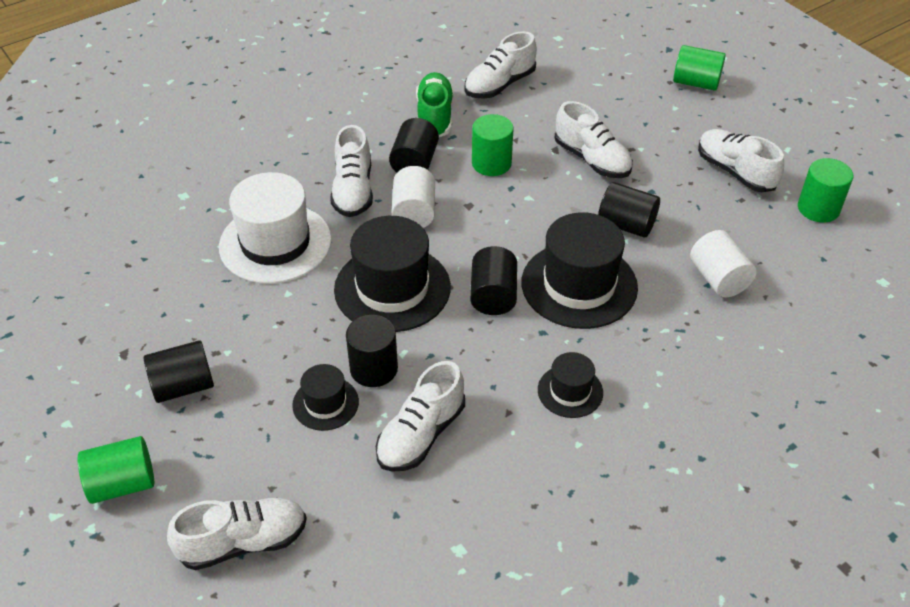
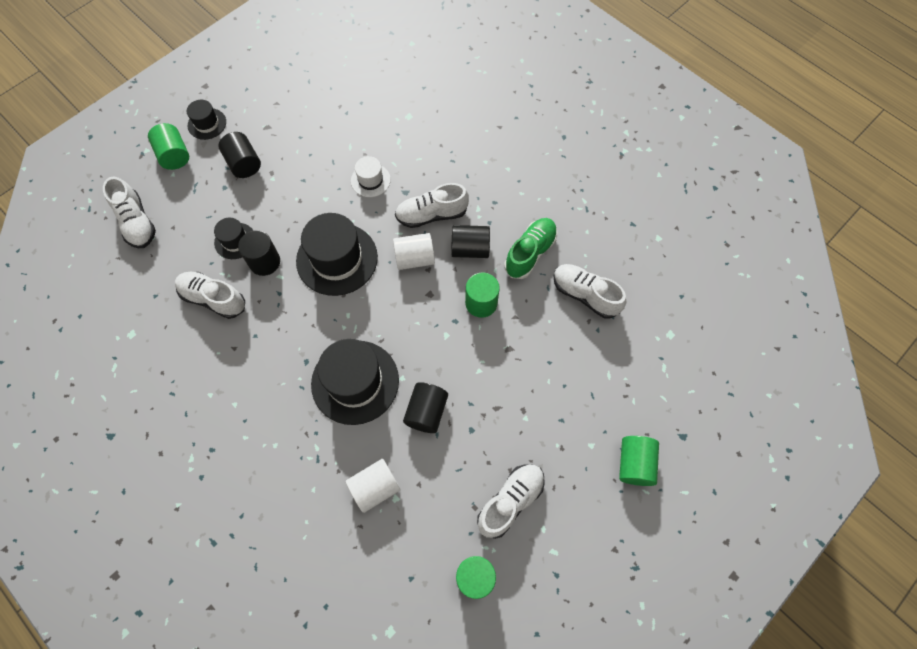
camera: 80 degrees right, 20 degrees up
(275, 243) = (370, 180): white hat -> white hat, size x0.52
(434, 116) = (530, 253): green shoe -> green shoe turned 45 degrees counterclockwise
(493, 296) = (337, 324): black cylinder -> none
(570, 391) = (253, 385): black hat -> black hat (207, 124)
(592, 159) = (502, 379): white shoe -> none

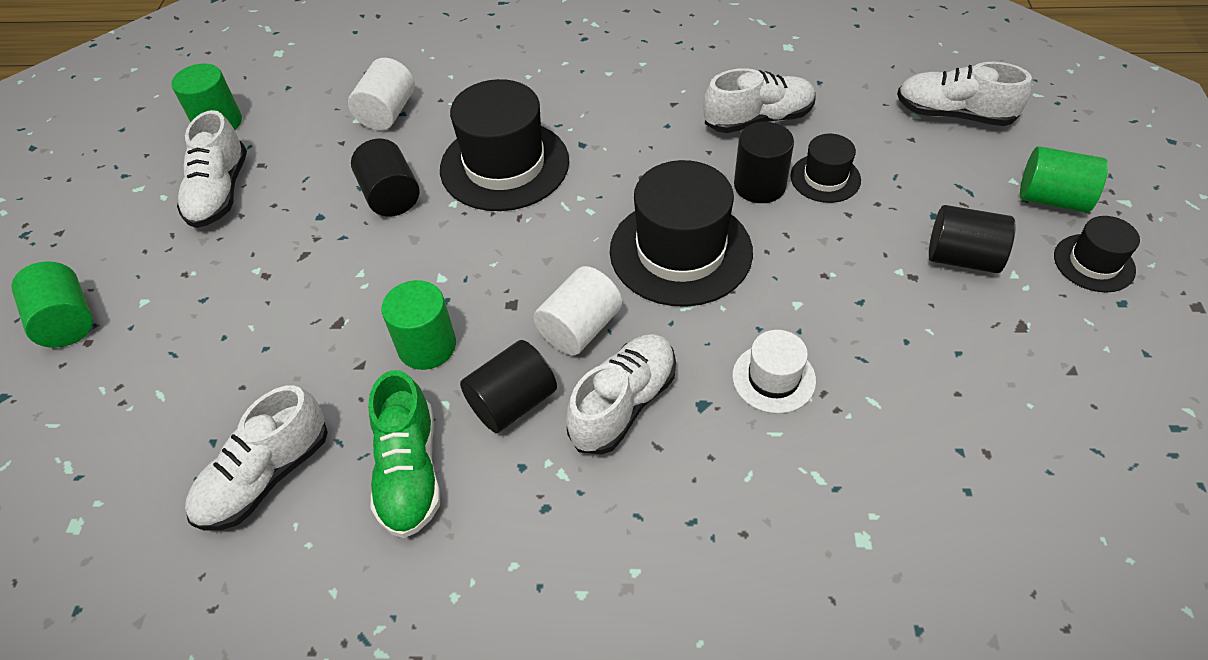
camera: 140 degrees right, 15 degrees down
(585, 295) = (266, 476): white shoe -> white shoe turned 135 degrees clockwise

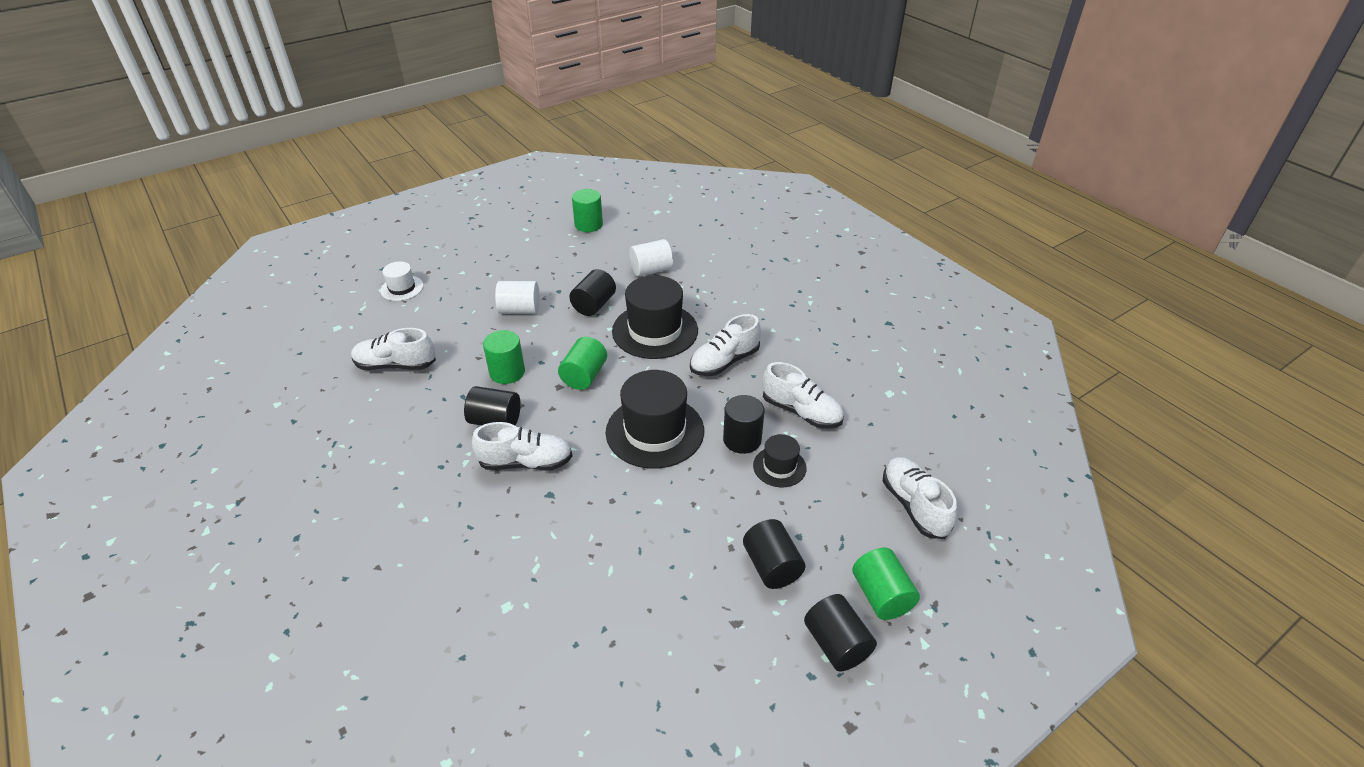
camera: 50 degrees right, 10 degrees down
(67, 321) = (434, 259): green cylinder -> green cylinder (584, 376)
(220, 192) = (545, 252): white shoe -> white shoe (724, 362)
(410, 471) = (430, 408): green shoe -> none
(580, 328) = (563, 420): white cylinder -> white cylinder (520, 310)
(773, 378) = (592, 516): white hat -> white hat (402, 288)
(1094, 263) = (836, 644): black hat -> black cylinder

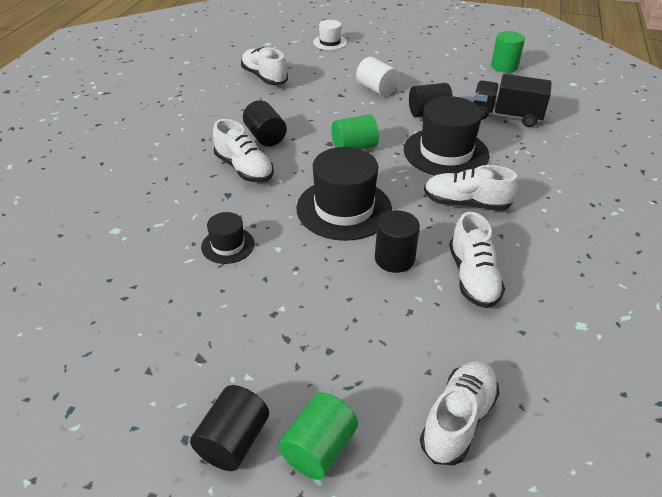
camera: 50 degrees right, 0 degrees up
(507, 372) = (313, 117): green cylinder -> none
(651, 270) = (506, 116): white cylinder -> black truck
(772, 566) = (278, 350): black cylinder -> none
(779, 467) = (392, 297): black hat -> black hat (228, 245)

